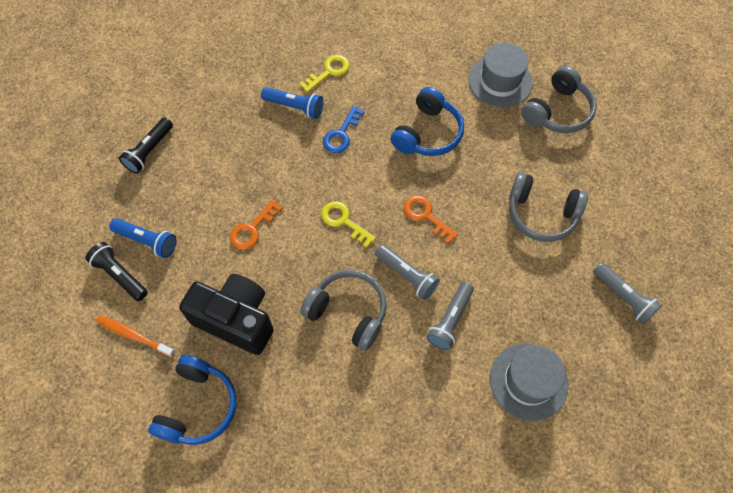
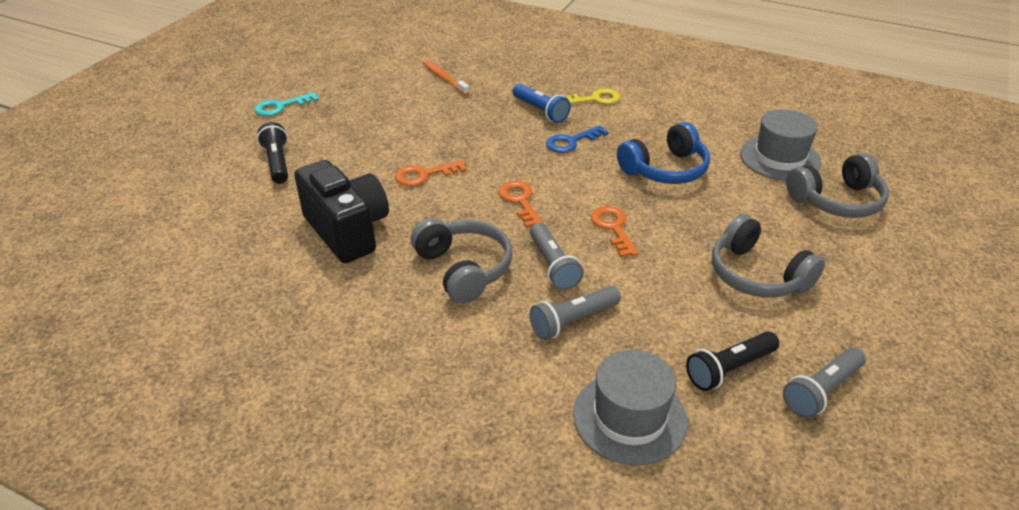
camera: 30 degrees right, 25 degrees down
(67, 205) = (281, 107): none -> turquoise key
(134, 336) = (247, 206): orange toothbrush -> orange toothbrush (444, 78)
(147, 241) = (323, 150): blue flashlight -> none
(149, 151) = (382, 97): black flashlight -> black flashlight (729, 369)
(198, 406) = (249, 278): blue headphones -> none
(344, 221) = (520, 201): yellow key -> orange key
(623, 297) = (821, 391): grey flashlight -> grey flashlight turned 60 degrees clockwise

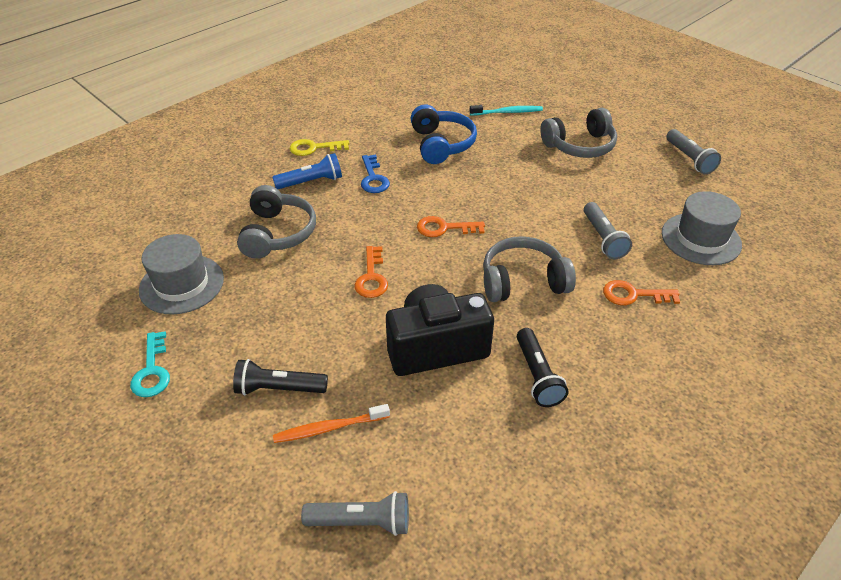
camera: 70 degrees left, 5 degrees up
(444, 78) = (200, 227): orange toothbrush -> orange toothbrush (329, 428)
(553, 265) = (536, 232): grey flashlight -> grey flashlight (361, 522)
(594, 99) = (314, 148): yellow key -> yellow key turned 105 degrees counterclockwise
(613, 228) = (503, 190): orange key -> orange key (634, 295)
(729, 369) = (665, 186): black flashlight -> black flashlight (537, 375)
(777, 203) = (507, 112): none -> turquoise toothbrush
(780, 158) = (456, 93): grey hat -> grey hat (182, 284)
(837, 201) = (516, 90): grey headphones -> grey headphones (277, 233)

